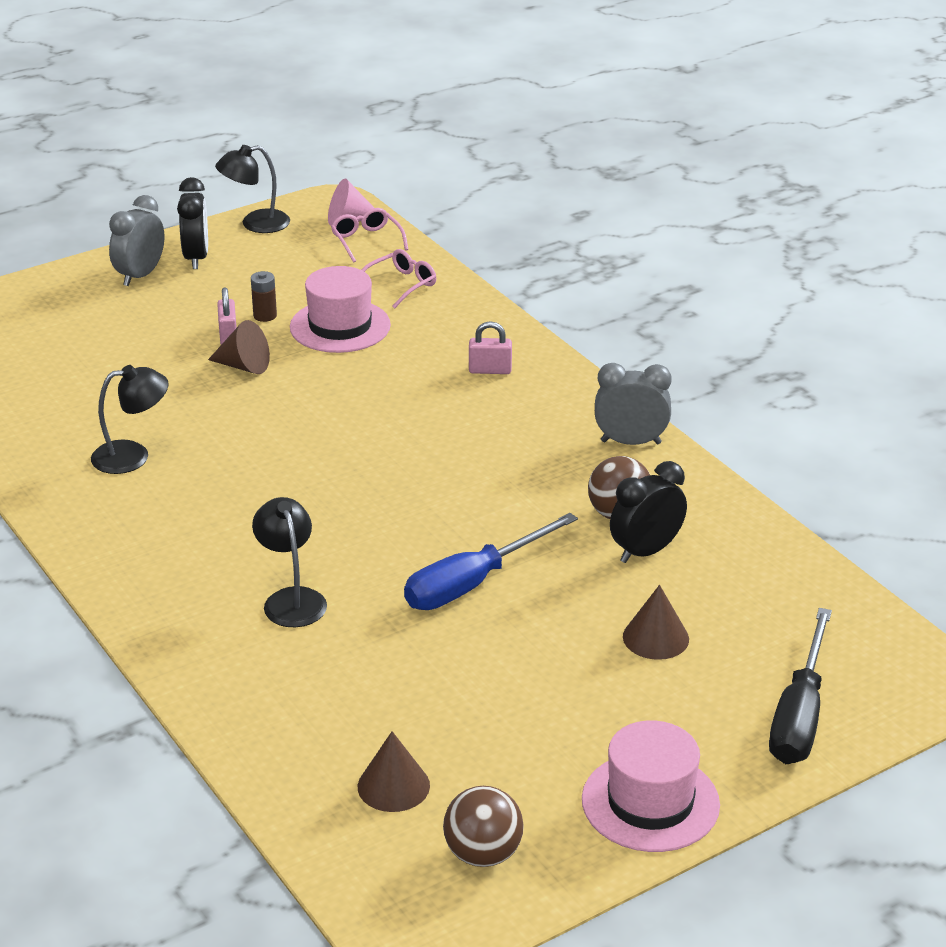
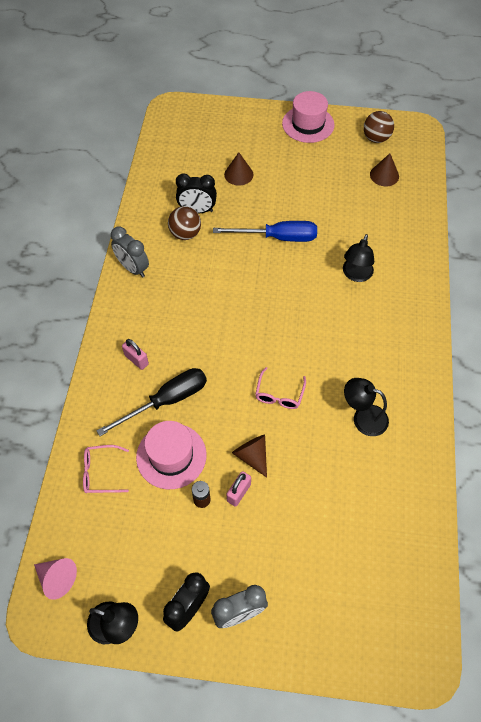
camera: 140 degrees left, 25 degrees up
(366, 241) = (72, 541): pink glasses -> pink glasses (279, 394)
(799, 715) = (228, 122): black screwdriver -> black screwdriver (166, 401)

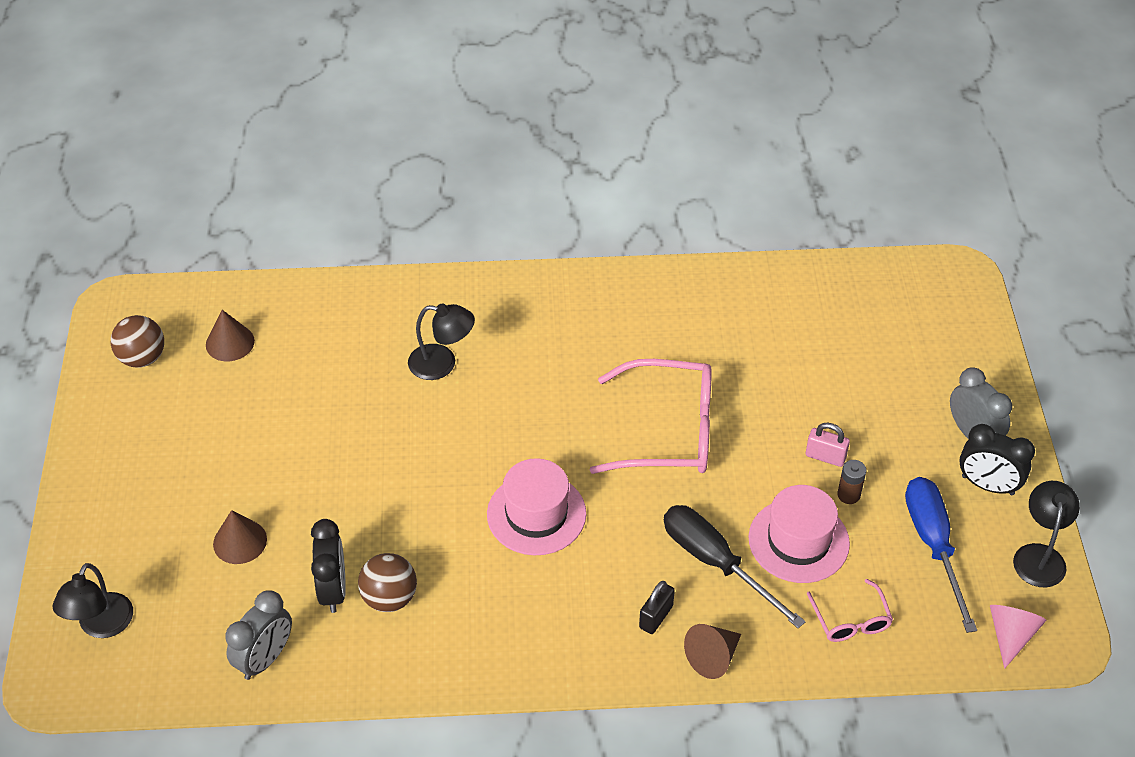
camera: 100 degrees left, 10 degrees down
(133, 268) = (477, 662): grey clock -> grey clock (265, 659)
(136, 360) = (656, 617): pink padlock -> black padlock
(252, 456) = (769, 450): brown cone -> brown cone (712, 657)
(277, 237) = (381, 467): blue screwdriver -> blue screwdriver (933, 545)
(279, 394) = (668, 431): pink glasses -> pink glasses, size x2.01
(308, 124) = (106, 454): pink hat -> pink hat (536, 514)
(363, 417) = (679, 340): black lamp -> black lamp (101, 626)

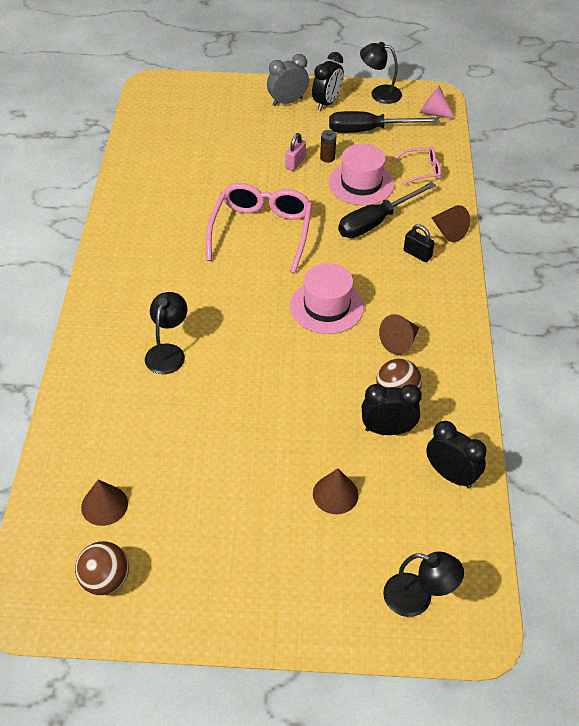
camera: 85 degrees left, 0 degrees up
(265, 659) = (451, 475): grey clock -> black clock
(480, 599) = (399, 342): none -> brown cone
(933, 545) = (369, 130): blue screwdriver -> black screwdriver

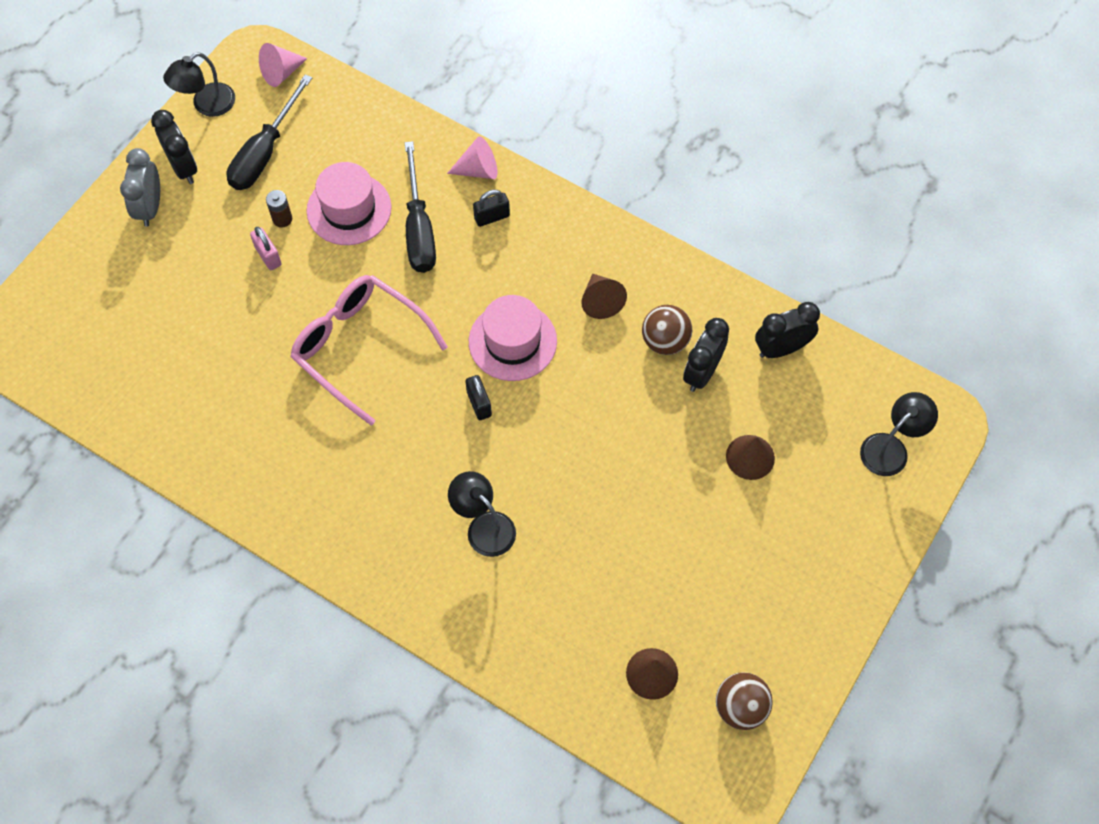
camera: 60 degrees left, 15 degrees up
(263, 309) = (479, 404): none -> black padlock
(422, 170) = (369, 139): pink glasses -> none
(448, 232) = (478, 170): brown cone -> pink cone

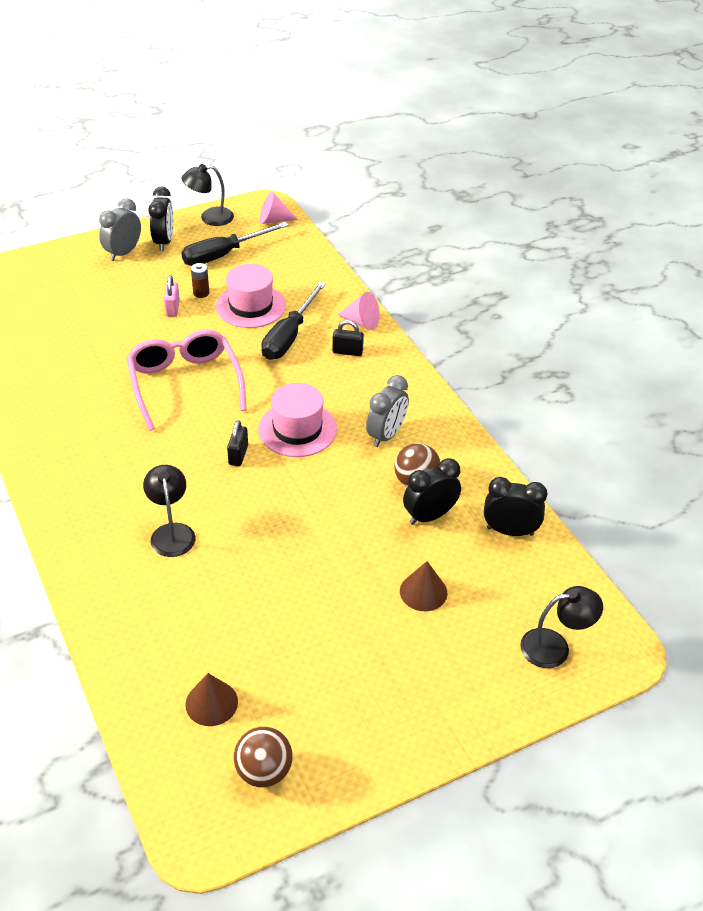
camera: 30 degrees right, 20 degrees down
(601, 301) = (386, 435): brown cone -> grey clock

